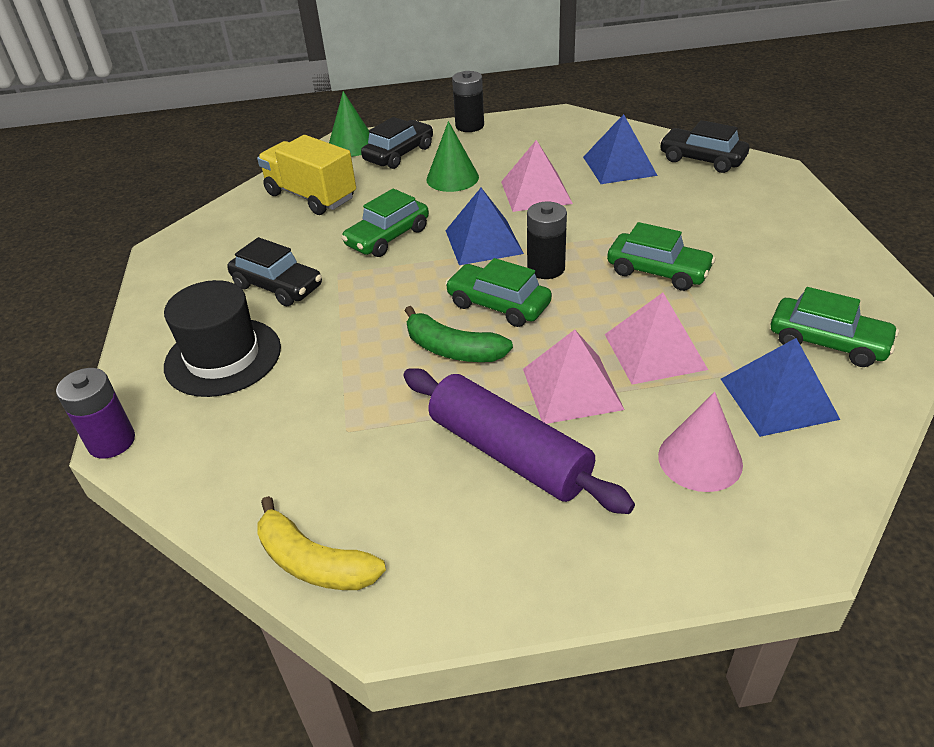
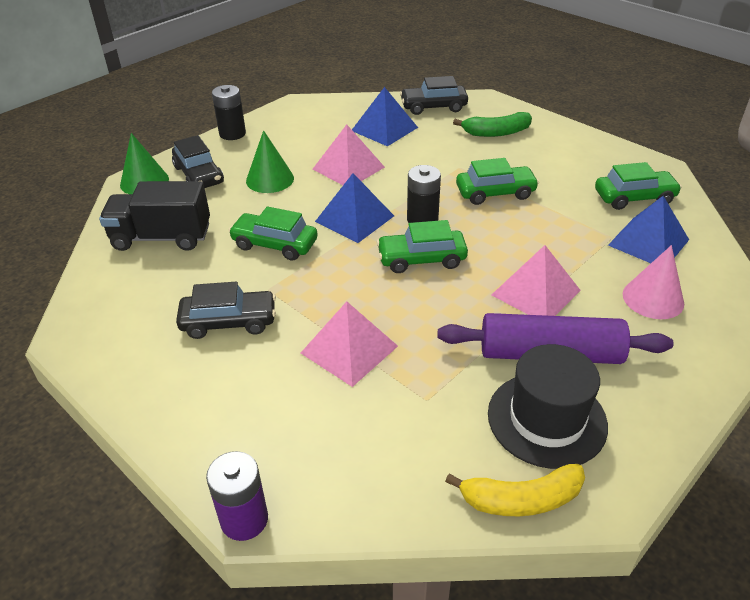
camera: 40 degrees left, 0 degrees up
(223, 357) = (255, 399): black hat -> black hat (546, 419)
(311, 196) = (161, 237): yellow truck -> black truck
(388, 237) = (274, 244): green car -> green car turned 105 degrees clockwise
(399, 154) = (199, 175): black car -> black car turned 150 degrees clockwise
(452, 349) = (429, 304): green banana -> green banana (496, 132)
(654, 351) = (554, 245): pink pyramid -> pink pyramid (349, 349)

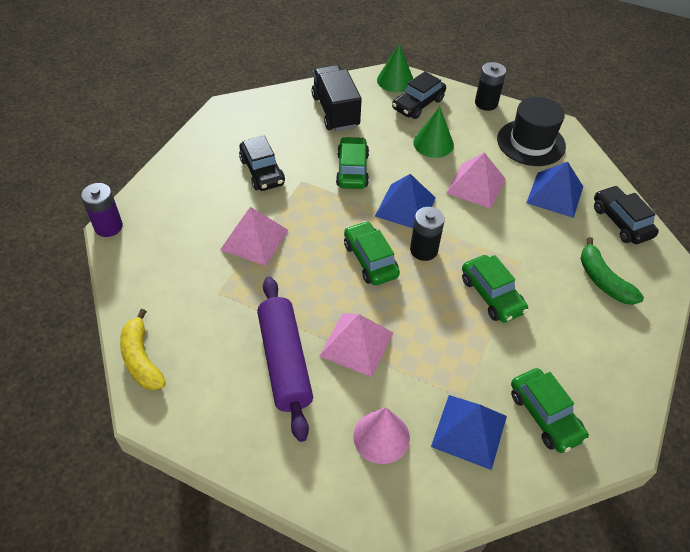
camera: 70 degrees right, 10 degrees up
(546, 419) = (215, 366): black hat -> black hat (531, 143)

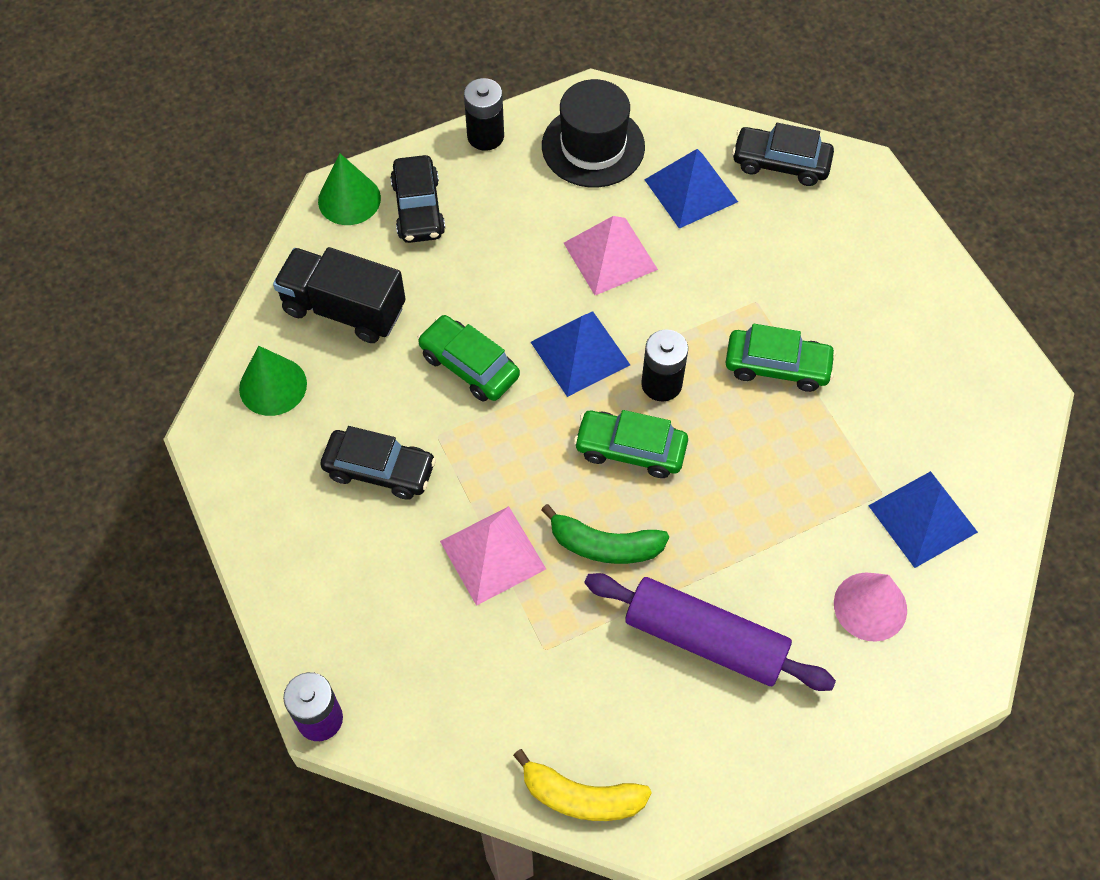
camera: 50 degrees left, 10 degrees up
(357, 344) = (737, 548): pink pyramid -> none
(433, 143) = (503, 245): green cone -> green cone (273, 386)
(545, 415) = (955, 436): green car -> none
(603, 280) = (840, 248): green banana -> green banana (604, 545)

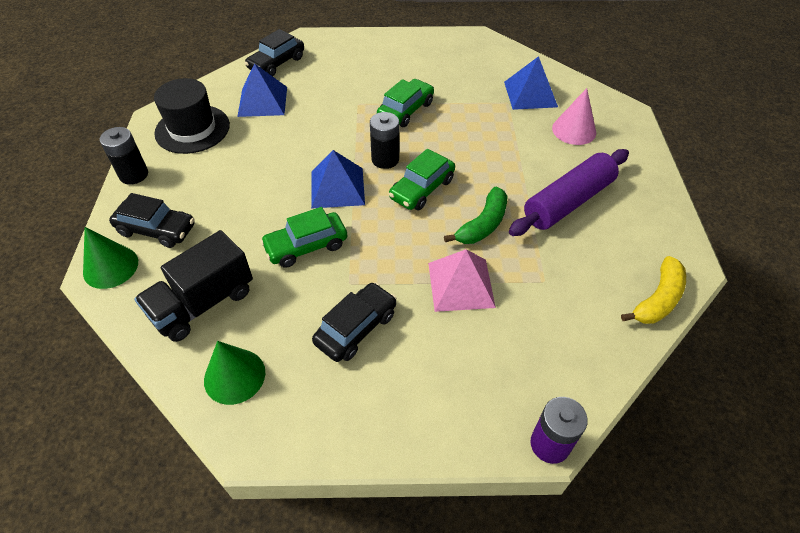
camera: 65 degrees left, 10 degrees down
(610, 256) = (278, 149): pink pyramid -> none

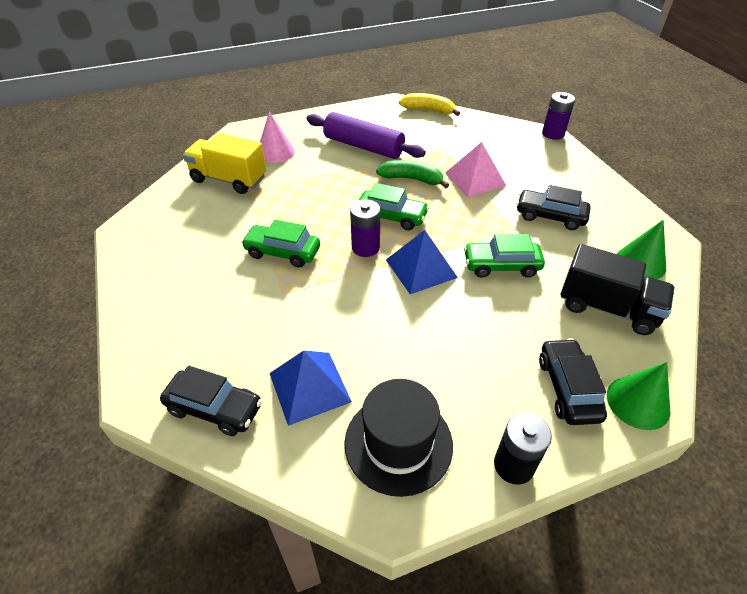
camera: 110 degrees left, 5 degrees down
(306, 246) = (501, 266): green car -> green car turned 135 degrees clockwise
(385, 159) = (365, 247): black battery -> purple battery
(530, 94) = (229, 179): blue pyramid -> yellow truck

